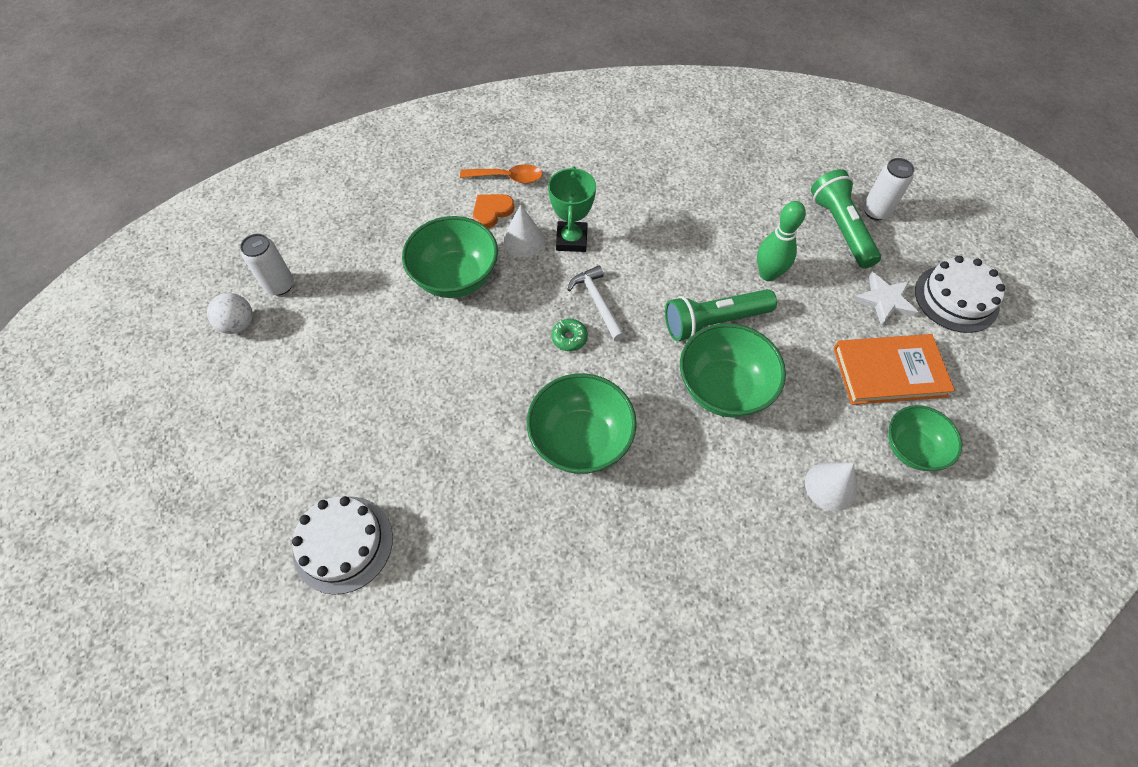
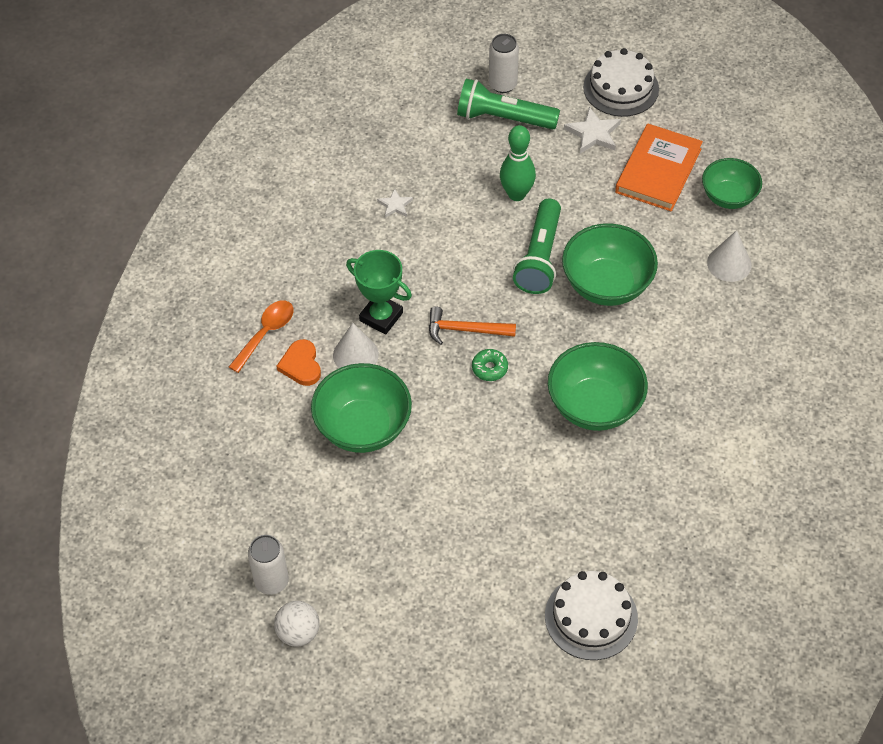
camera: 60 degrees left, 5 degrees down
(597, 302) = (465, 330): white hammer -> orange hammer
(689, 198) = (395, 205): none -> white star

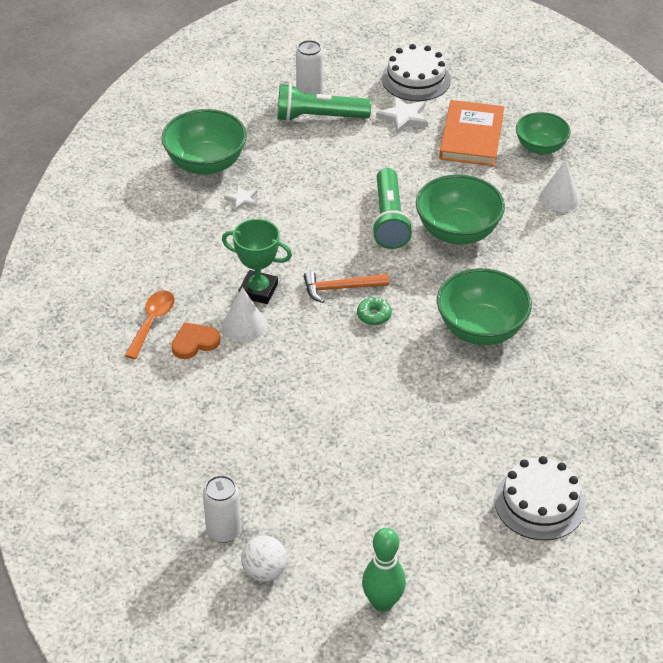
camera: 15 degrees left, 10 degrees down
(301, 365) = (194, 343): orange heart -> orange heart turned 90 degrees clockwise
(363, 427) = (271, 384): green bowl -> green bowl (206, 163)
(516, 194) = (351, 174): green bowling pin -> green bowling pin (382, 602)

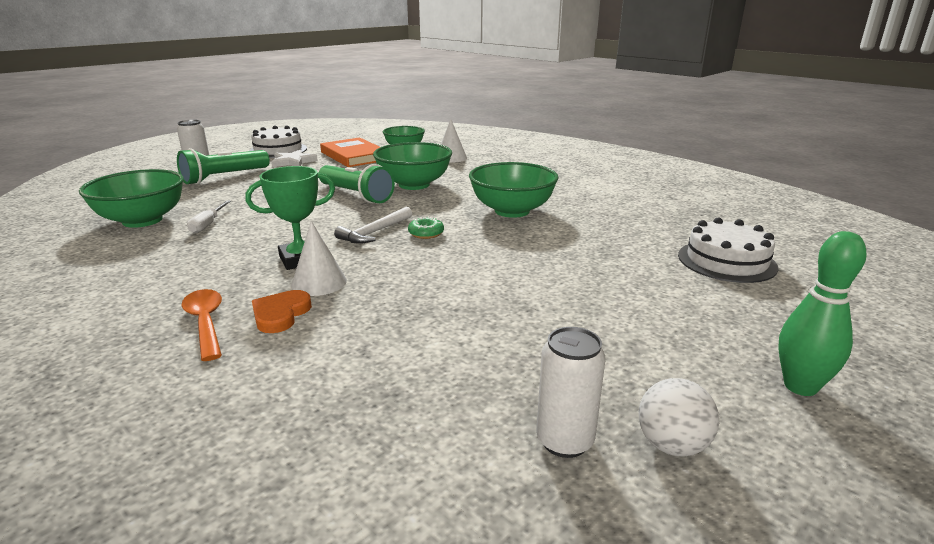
camera: 45 degrees left, 20 degrees down
(242, 199) = (208, 225): white star -> white screwdriver
(340, 288) = (374, 232): orange hammer -> white hammer

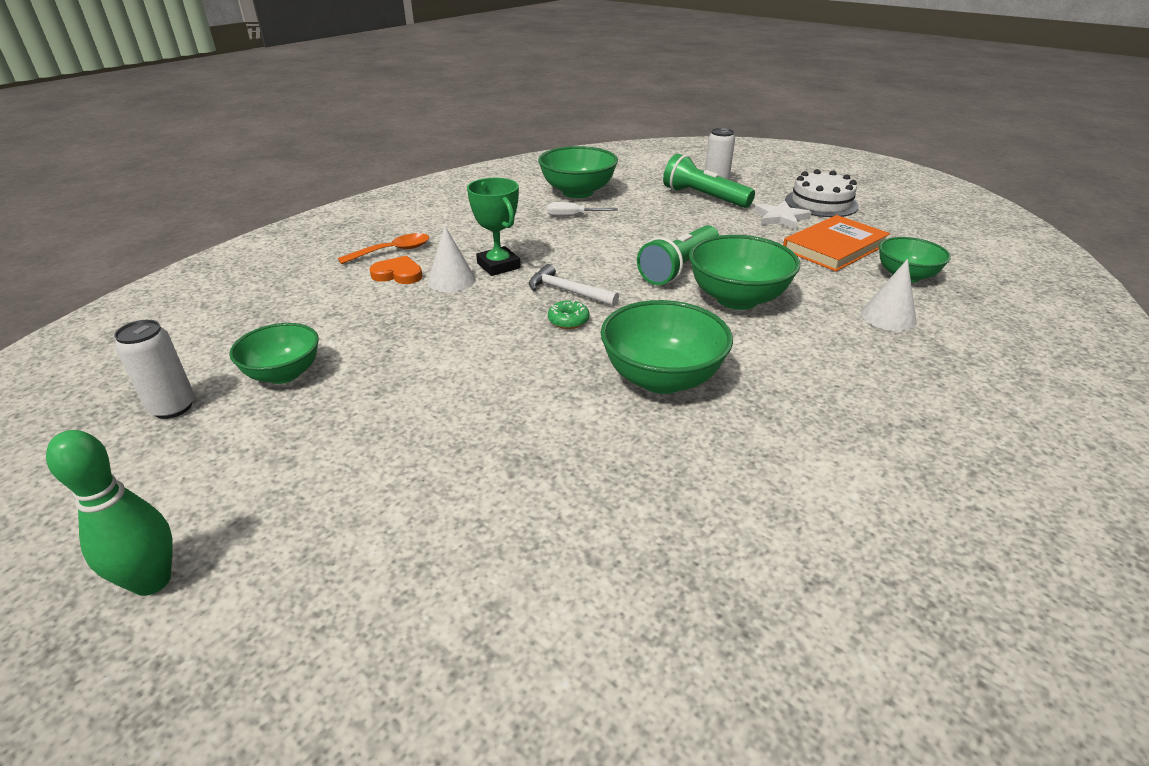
camera: 85 degrees right, 10 degrees up
(495, 367) = (284, 374): none -> green bowl
(671, 445) = (132, 463): white ball -> none
(726, 261) = (489, 598): white cake -> none

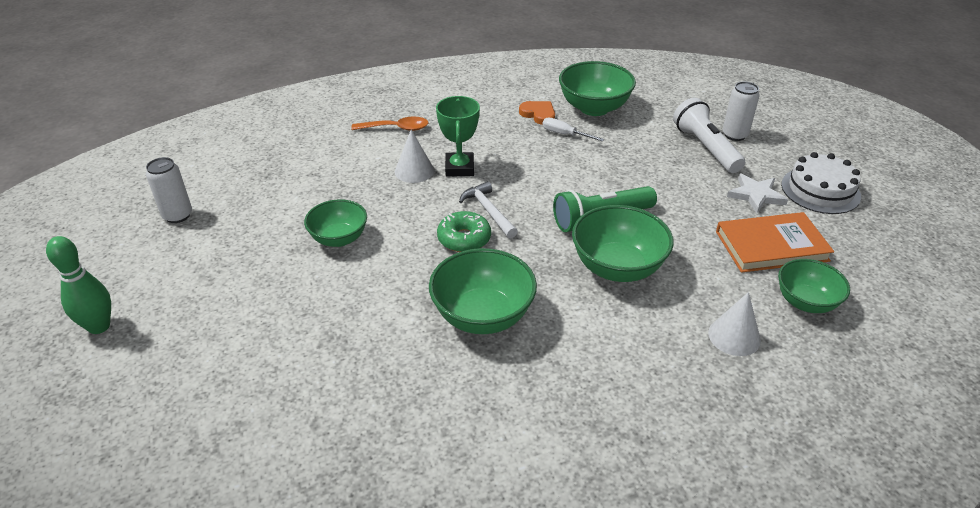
camera: 30 degrees right, 5 degrees up
(284, 374) = (251, 214): green bowl -> green bowl (339, 238)
(398, 274) = (382, 152): orange heart -> orange heart (538, 114)
(568, 321) = (464, 239): green donut -> green donut, size x1.54
(703, 197) = (705, 148): green flashlight -> white flashlight

